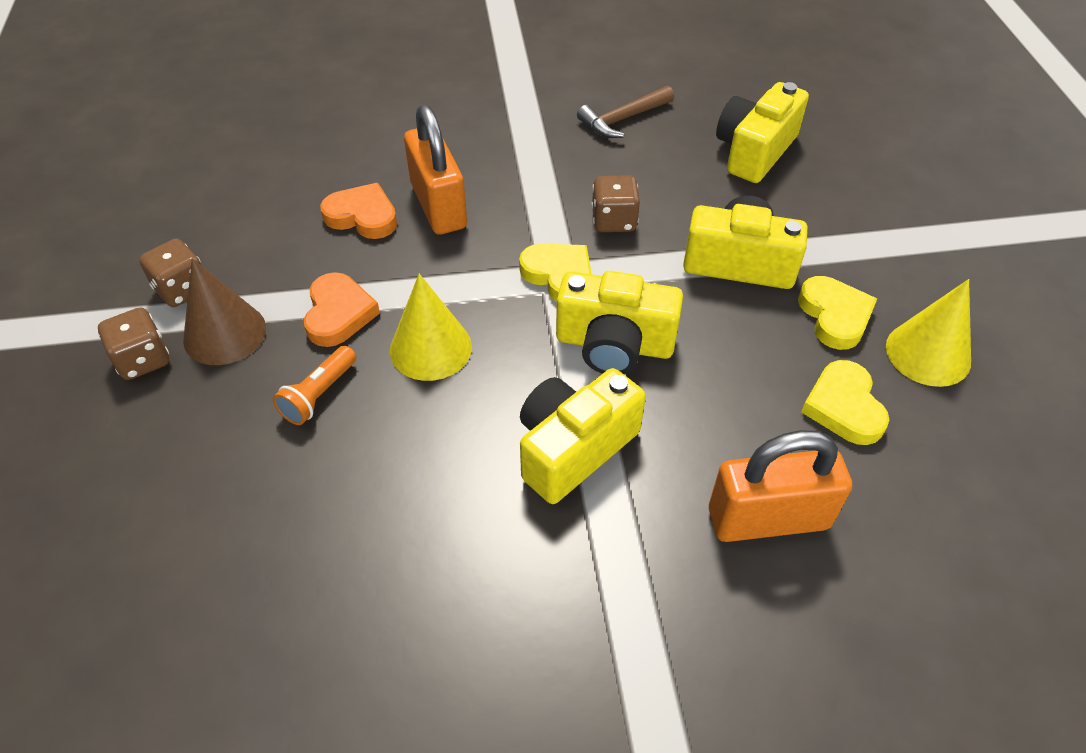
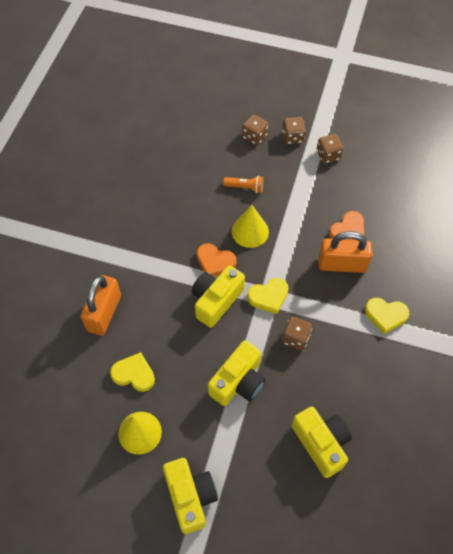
camera: 115 degrees right, 10 degrees up
(157, 429) = (254, 136): none -> brown dice
(224, 333) = (294, 164): brown cone -> none
(319, 395) = (245, 187): orange flashlight -> orange flashlight turned 135 degrees clockwise
(338, 314) = (286, 205): orange heart -> orange heart (215, 262)
(573, 448) = (172, 262): yellow camera -> yellow camera (190, 497)
(623, 119) = (381, 385): brown hammer -> none
(834, 316) = (183, 405): yellow heart -> yellow heart (385, 315)

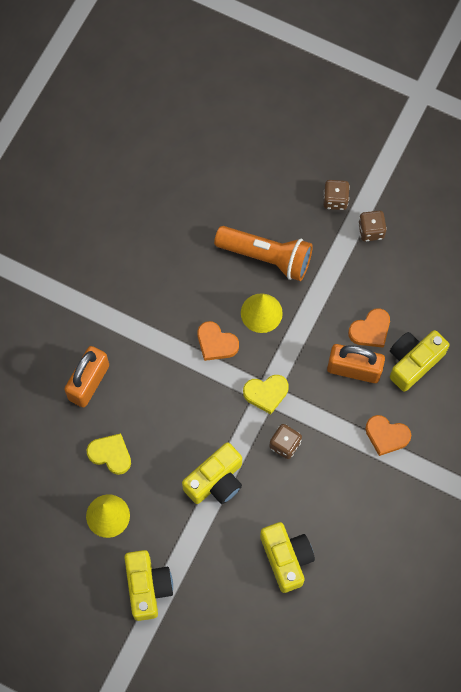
camera: 10 degrees right, 10 degrees up
(216, 300) = (209, 388): yellow camera -> yellow camera (413, 362)
(245, 187) = (266, 257): orange flashlight -> orange flashlight, size x2.10
(254, 136) = (290, 191): brown dice -> none
(385, 315) = (386, 436): yellow heart -> orange heart

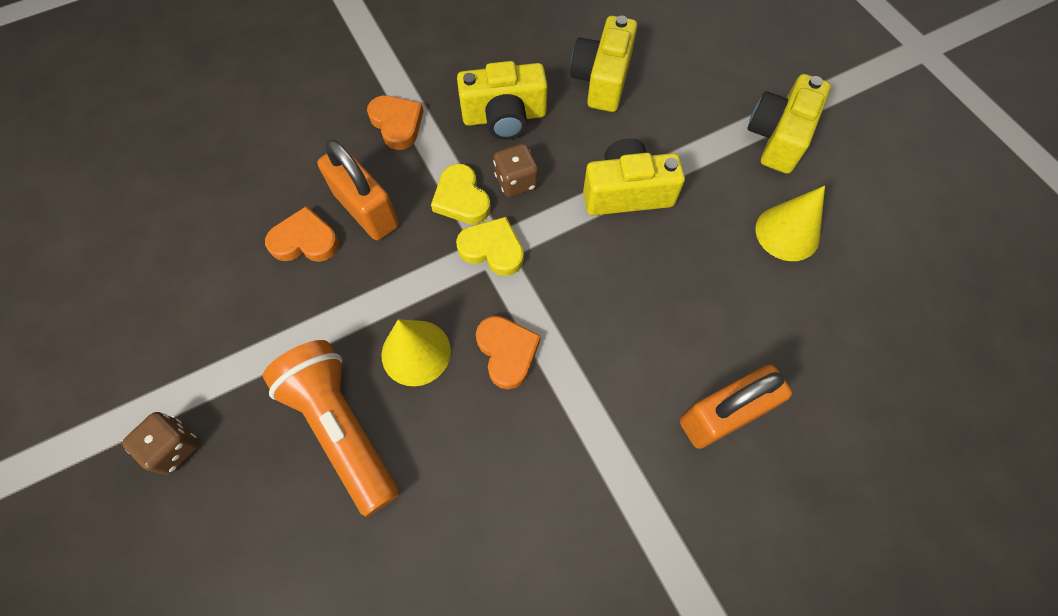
camera: 145 degrees left, 5 degrees down
(110, 454) = (744, 300): yellow heart -> yellow heart (461, 198)
(371, 230) = (177, 365): brown dice -> none
(413, 362) = (294, 176): yellow camera -> yellow camera (504, 117)

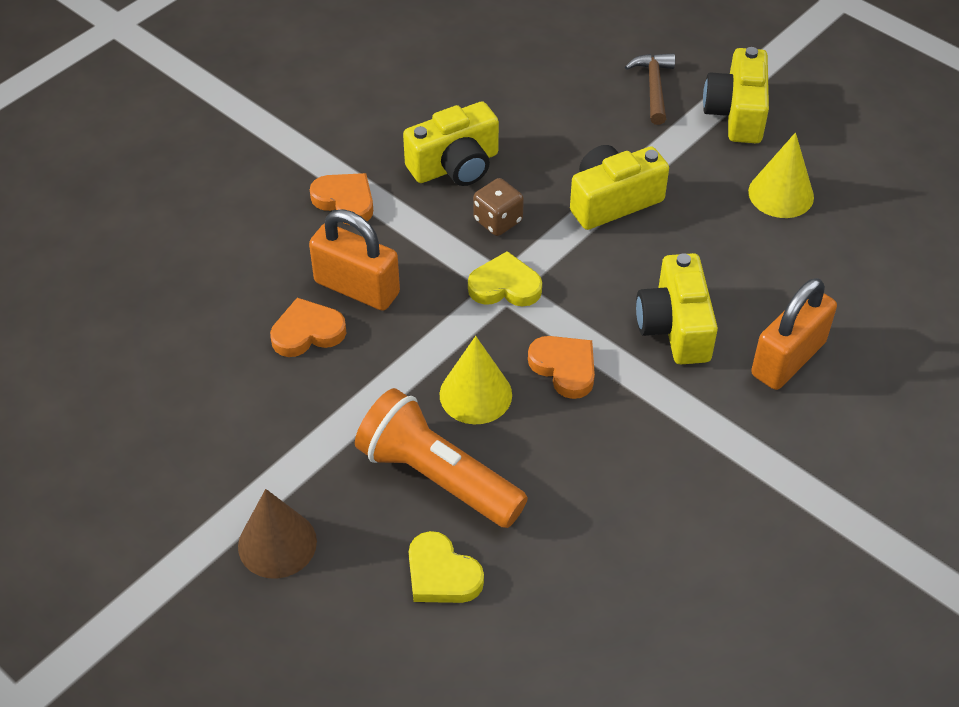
camera: 20 degrees left, 15 degrees down
(174, 447) = (277, 543): brown dice -> brown cone
(461, 198) = (450, 251): yellow heart -> yellow heart (441, 574)
(602, 79) = (539, 105): yellow camera -> yellow camera (675, 327)
(712, 90) = (654, 87): none -> brown hammer

